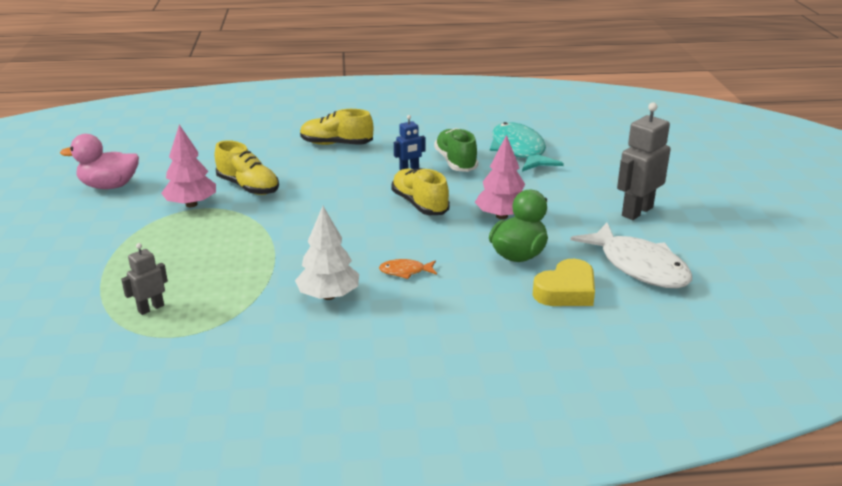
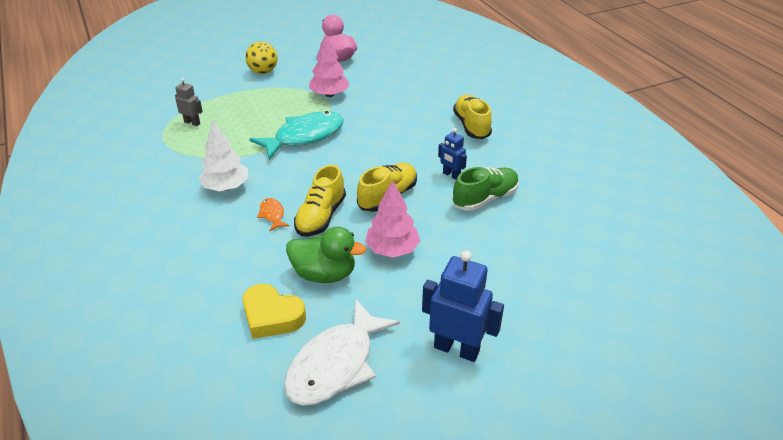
camera: 70 degrees right, 10 degrees up
(76, 240) = (263, 72): none -> yellow ball
(248, 187) = (368, 108): yellow shoe -> yellow shoe (321, 217)
(519, 151) = (543, 235): turquoise fish -> turquoise fish (304, 136)
(636, 211) = (456, 349): grey robot -> blue robot

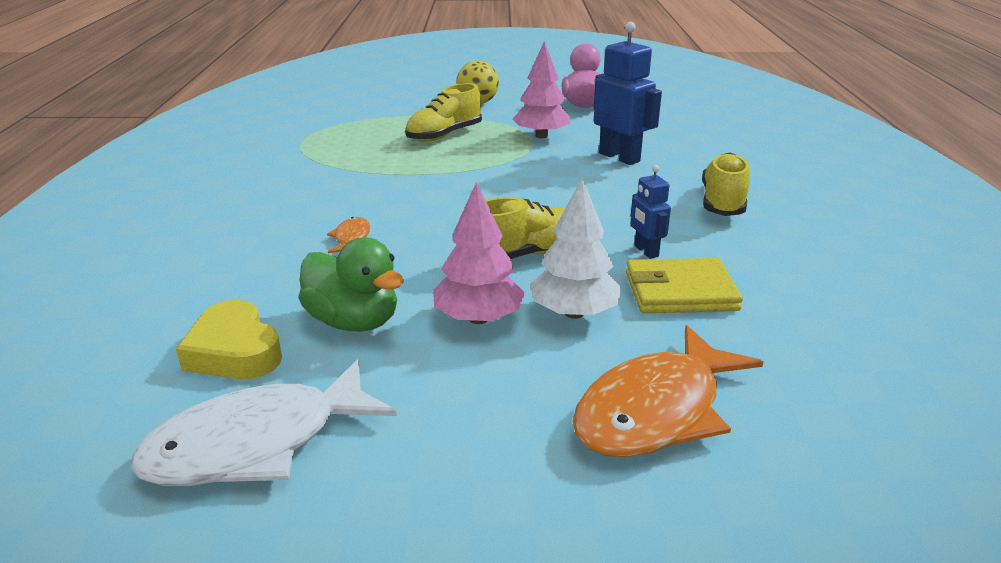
camera: 25 degrees right, 10 degrees down
(192, 123) = (349, 133): grey robot -> none
(226, 187) = (324, 198): white tree -> white tree (574, 313)
(304, 136) = (470, 169): turquoise fish -> none
(321, 217) = (412, 255): yellow shoe -> yellow shoe (444, 135)
(456, 349) = (465, 488): blue robot -> blue robot (619, 157)
(485, 198) = (680, 291): green shoe -> yellow wallet
(515, 276) = (656, 410): none -> orange fish

